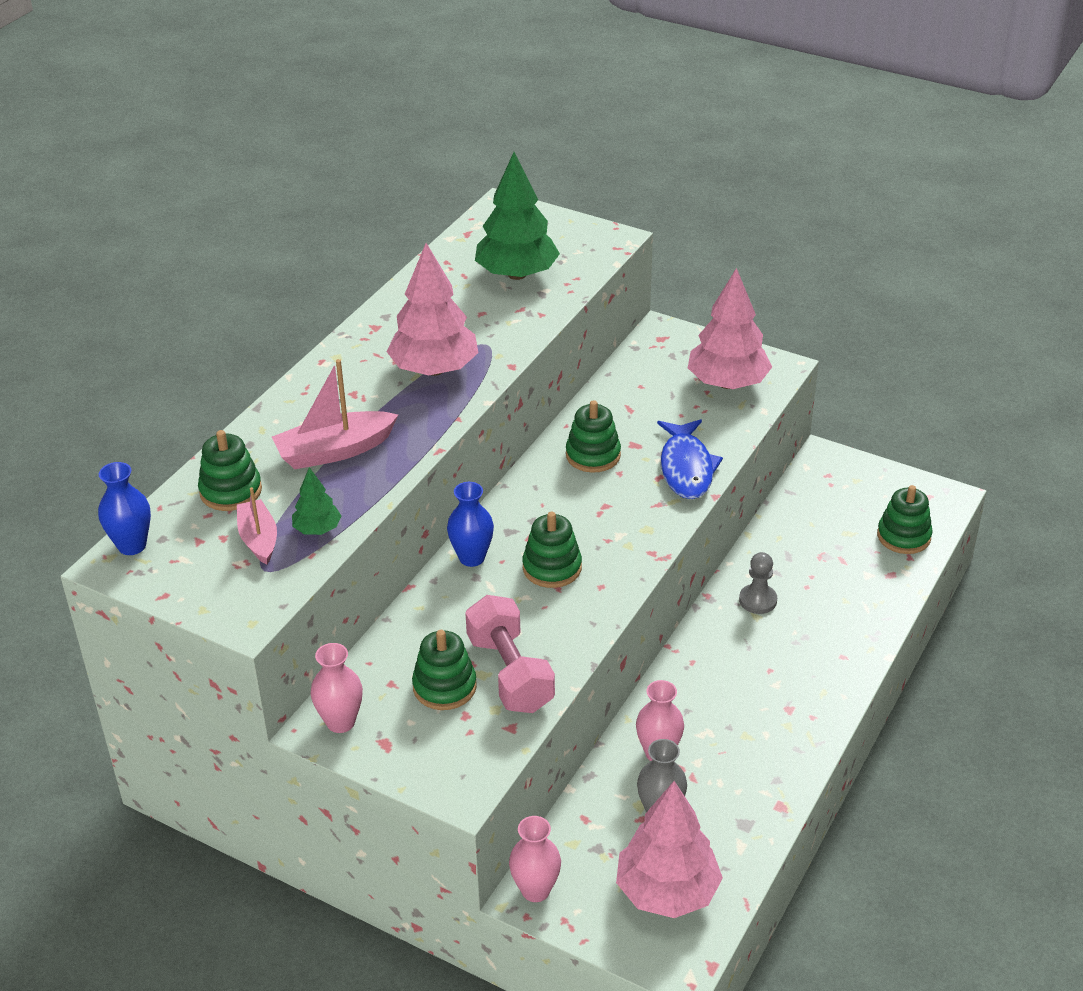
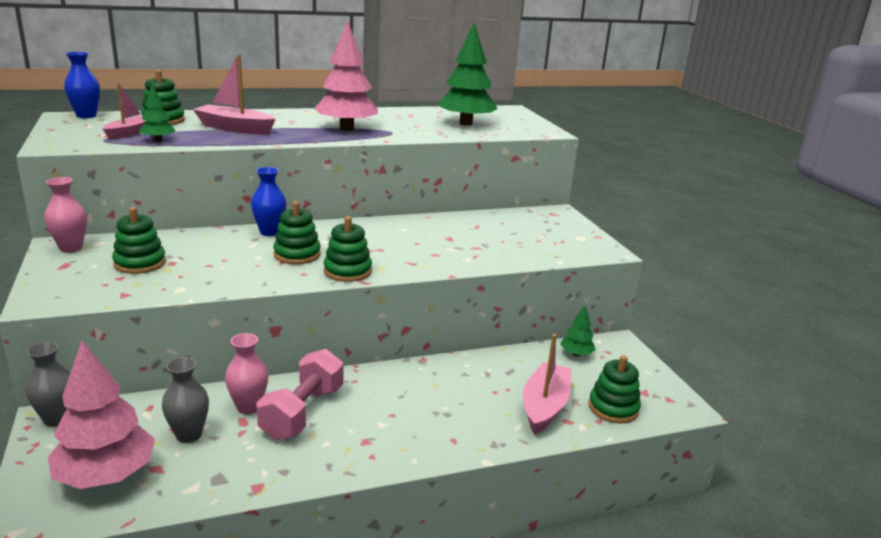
camera: 40 degrees right, 15 degrees down
(510, 673) = (178, 276): pink dumbbell -> pink dumbbell (303, 412)
(535, 890) = (57, 419): pink vase -> grey vase
(593, 455) = (417, 231): green stacking toy -> green stacking toy (347, 271)
(686, 468) = (459, 259): blue fish -> none
(727, 383) = (558, 243): pink tree -> none
(758, 600) = (450, 379): grey pawn -> none
(810, 497) = (576, 354): none -> green tree
(859, 573) = (545, 406): none -> pink boat

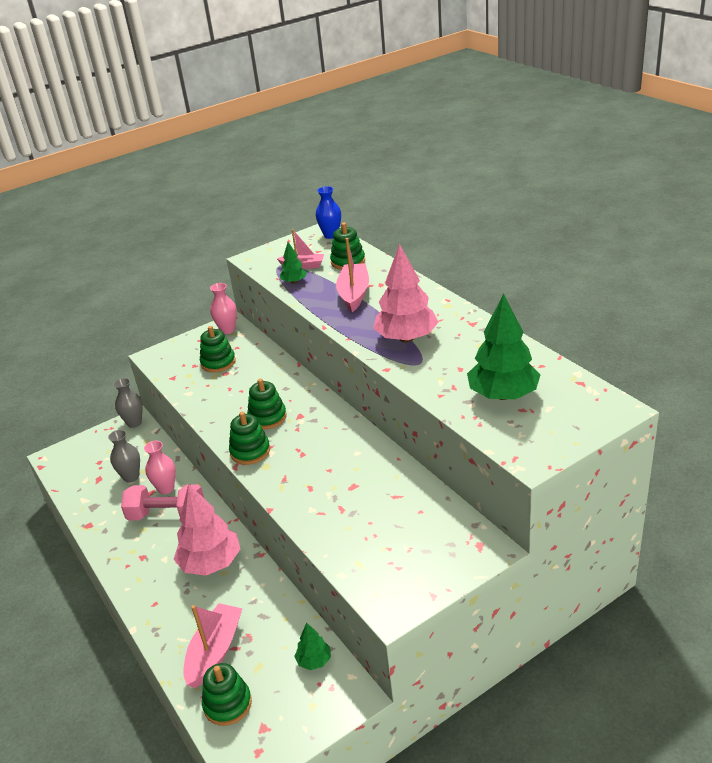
camera: 80 degrees right, 10 degrees up
(106, 476) = (89, 464): pink tree -> pink tree (211, 563)
(270, 232) = (302, 389): blue vase -> none
(545, 406) = (215, 651): pink boat -> pink boat turned 75 degrees counterclockwise

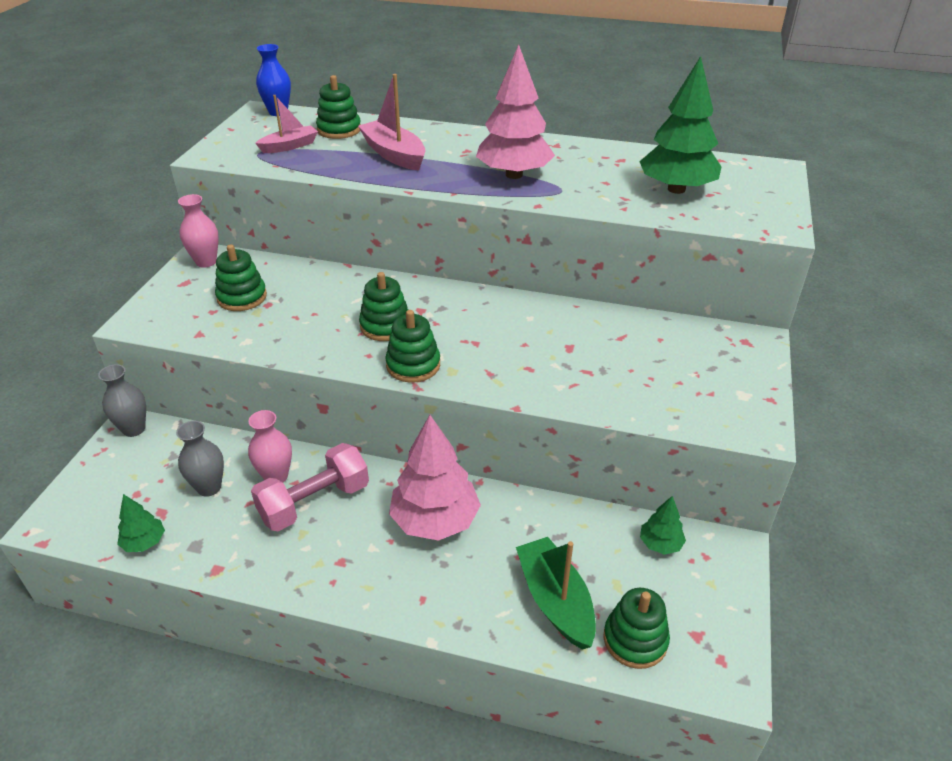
camera: 45 degrees left, 5 degrees up
(215, 651) = (555, 601): pink boat -> green boat
(294, 282) = (303, 163): green tree -> green tree (144, 542)

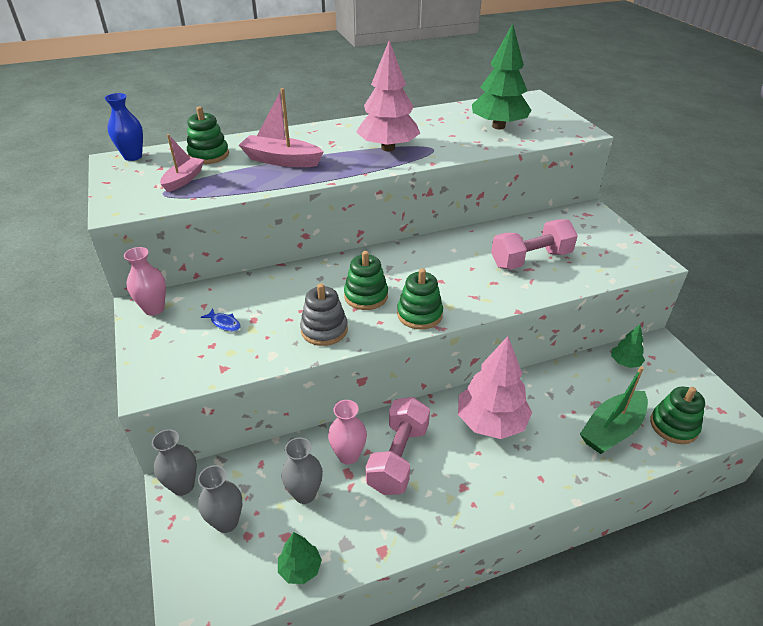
camera: 35 degrees left, 0 degrees up
(133, 474) = (226, 522): none -> grey vase
(242, 297) = (224, 323): green stacking toy -> blue fish
(312, 339) = (324, 330): none -> grey stacking toy
(555, 601) = (612, 429): green boat -> green boat turned 75 degrees counterclockwise
(603, 363) = (531, 259): none -> pink dumbbell

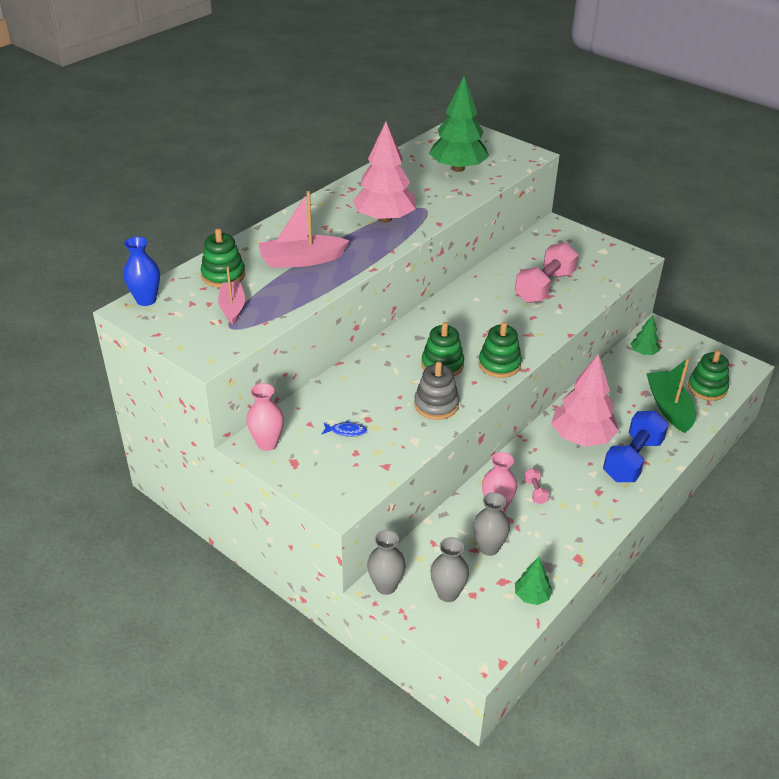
camera: 30 degrees left, 0 degrees up
(398, 457) = (535, 491): pink dumbbell -> pink dumbbell, size x0.43
(528, 468) = (632, 459): none -> blue dumbbell
(612, 429) = (669, 408): green boat -> green boat turned 150 degrees clockwise

